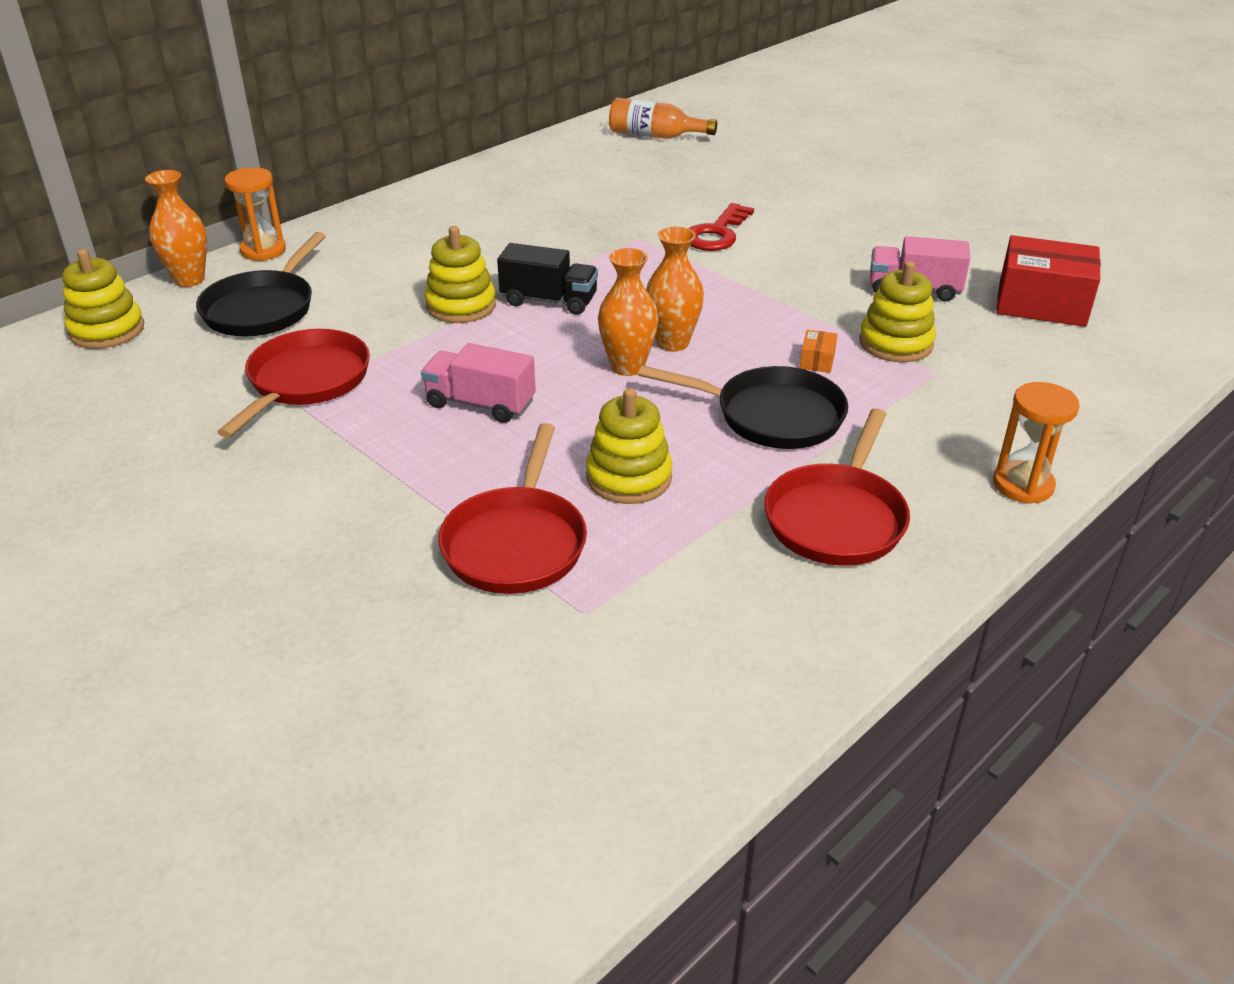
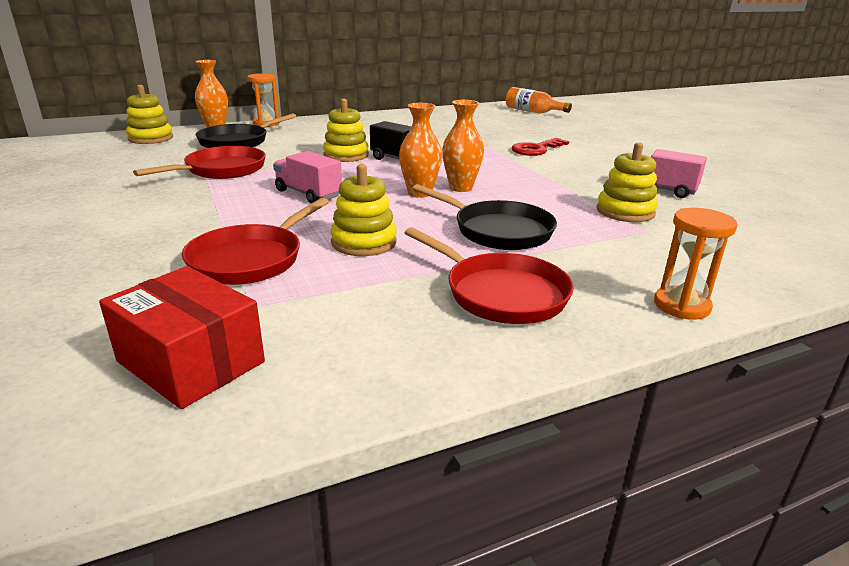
camera: 20 degrees right, 10 degrees down
(817, 361) = (557, 211): orange box -> none
(837, 517) = (500, 293): red pan -> red pan turned 90 degrees counterclockwise
(1041, 303) = (761, 210): red box -> red box (191, 361)

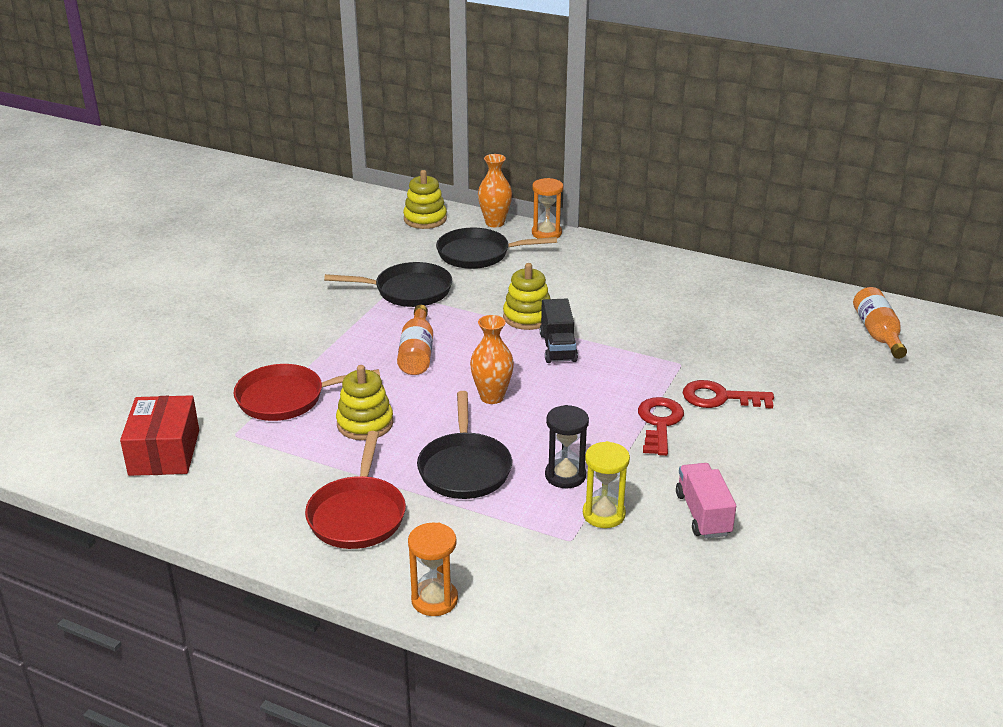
camera: 50 degrees right, 5 degrees up
(221, 170) = (408, 291): red pan -> black pan
(308, 194) = (417, 353): pink truck -> orange bottle
(461, 188) = (535, 409): orange vase -> none
(539, 168) = (659, 423): none -> red key
(560, 206) = (565, 475): none -> black hourglass
(625, 212) = (603, 514): yellow stacking toy -> yellow hourglass

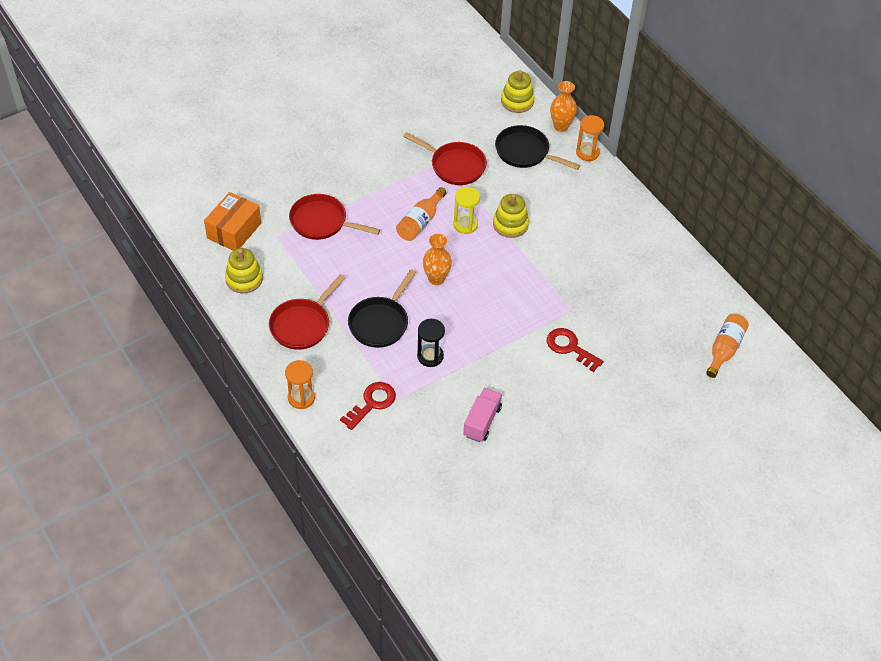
camera: 30 degrees right, 20 degrees up
(164, 452) = (234, 230): red box -> orange box
(365, 423) = (351, 263): yellow stacking toy -> yellow stacking toy (244, 279)
(408, 291) = (454, 165): black pan -> red pan
(558, 347) = (507, 259): black truck -> none
(603, 514) = (428, 392): yellow hourglass -> yellow hourglass (465, 224)
(659, 423) = (516, 348): red key -> red key (372, 403)

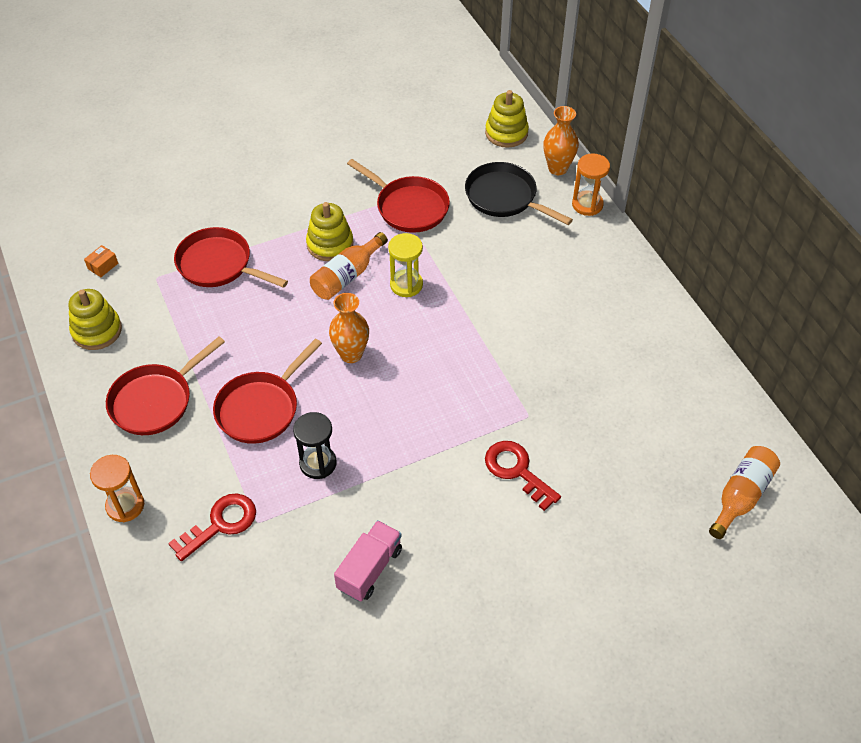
camera: 10 degrees right, 0 degrees up
(234, 230) = (103, 266): orange box -> orange box, size x0.41
(380, 322) = (261, 408): black pan -> red pan
(510, 224) = (466, 290): yellow stacking toy -> yellow stacking toy (330, 244)

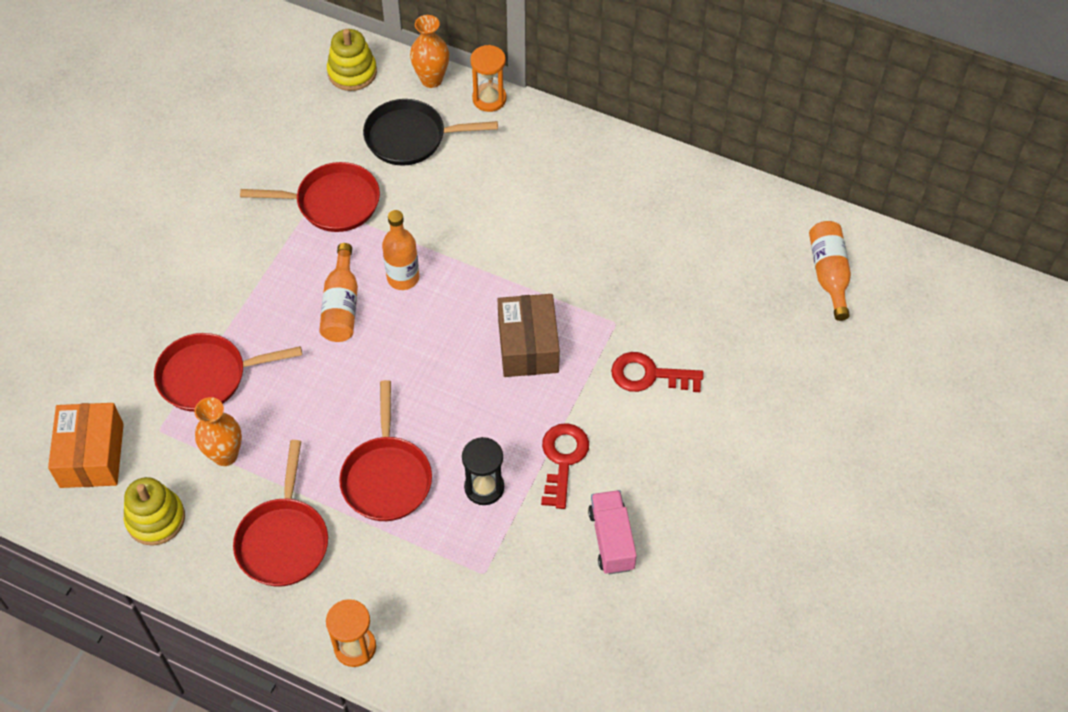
camera: 40 degrees left, 5 degrees up
(103, 266) = (92, 455): orange box -> orange box, size x2.43
(220, 524) = (454, 598): red key -> red key (563, 460)
(330, 244) = (295, 286): yellow stacking toy -> none
(351, 354) = (417, 374): orange vase -> orange vase (225, 455)
(406, 285) = (403, 278): yellow hourglass -> orange bottle
(447, 388) = (528, 346): none -> brown box

